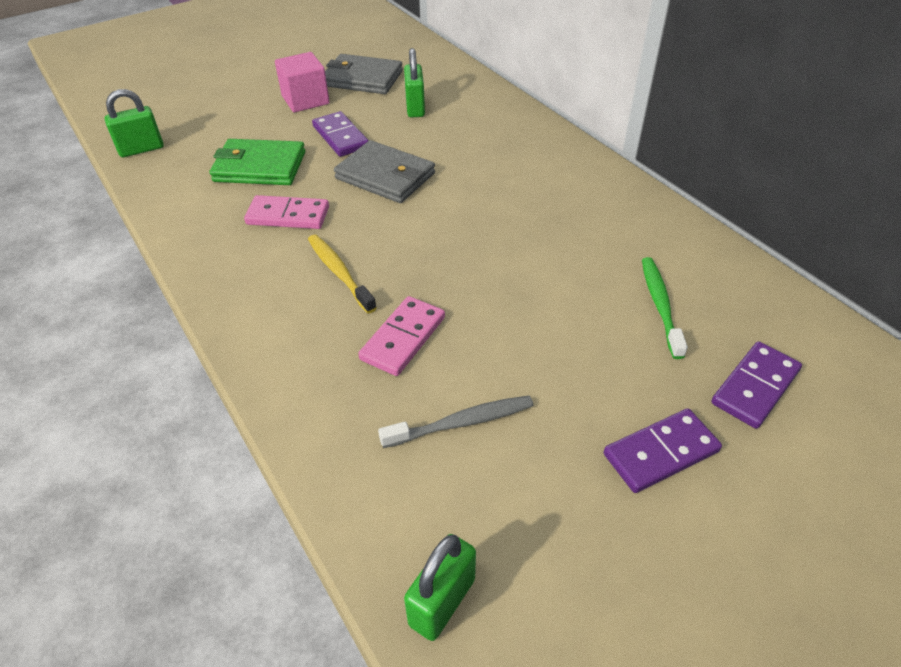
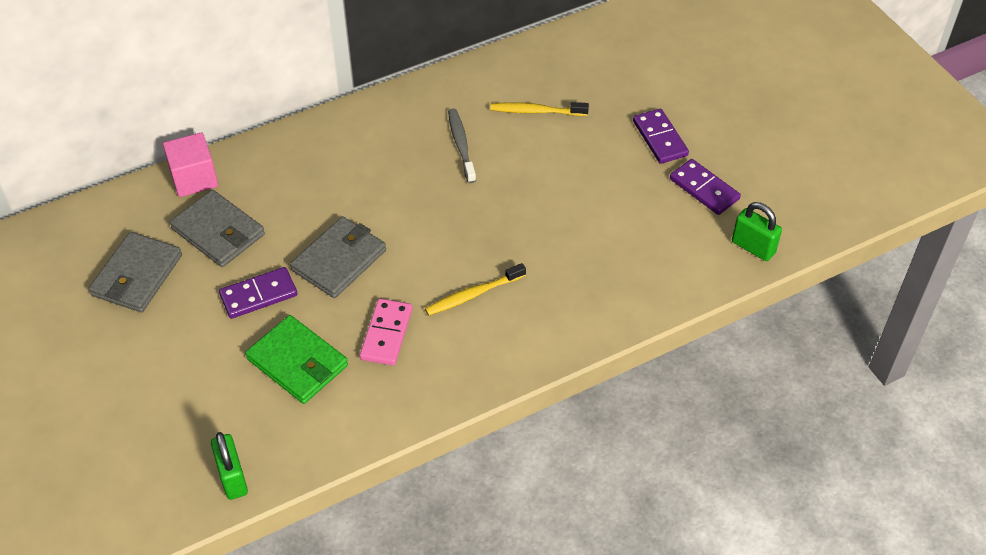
camera: 85 degrees left, 5 degrees up
(259, 167) = (298, 362): green wallet -> green wallet turned 60 degrees counterclockwise
(305, 100) = (169, 328): pink cube -> pink cube (194, 178)
(403, 338) = (553, 256): pink domino -> none
(415, 108) = (218, 232): green padlock -> grey wallet
(461, 422) = (632, 229): grey toothbrush -> grey toothbrush (461, 145)
(660, 305) = (536, 111): green toothbrush -> yellow toothbrush
(755, 387) = (613, 85): purple domino -> purple domino (704, 189)

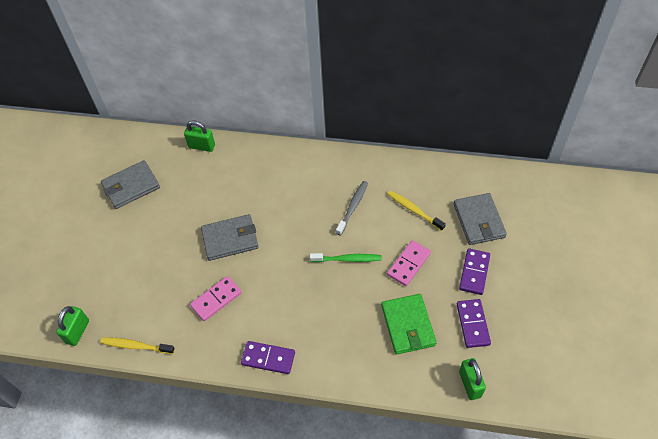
camera: 40 degrees right, 5 degrees up
(194, 178) = (202, 146): pink cube -> green padlock
(218, 232) = (187, 185): grey wallet -> grey wallet (479, 221)
(259, 295) = (175, 234): purple domino -> purple domino (268, 358)
(298, 362) = (160, 286): green wallet -> green wallet (408, 325)
(473, 295) = (280, 306): yellow toothbrush -> yellow toothbrush (136, 346)
(507, 202) = (347, 259): none -> green toothbrush
(582, 169) = (409, 264): none -> pink domino

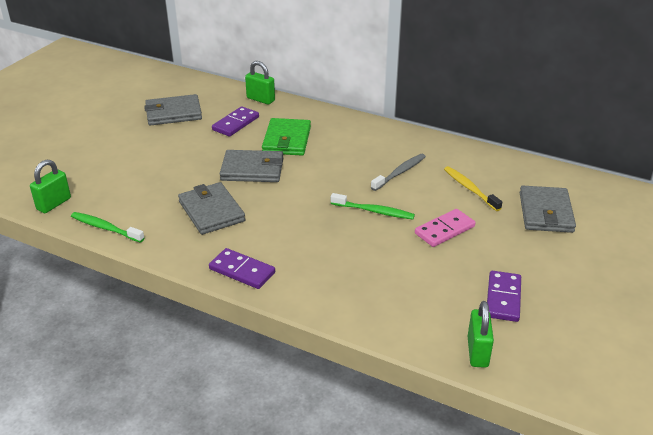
camera: 15 degrees right, 20 degrees down
(136, 346) = (105, 228): yellow toothbrush -> green toothbrush
(216, 299) = (211, 211): pink domino -> grey wallet
(408, 325) = (421, 281): green wallet -> green wallet (287, 140)
(474, 272) = (523, 254): purple domino -> purple domino (235, 123)

